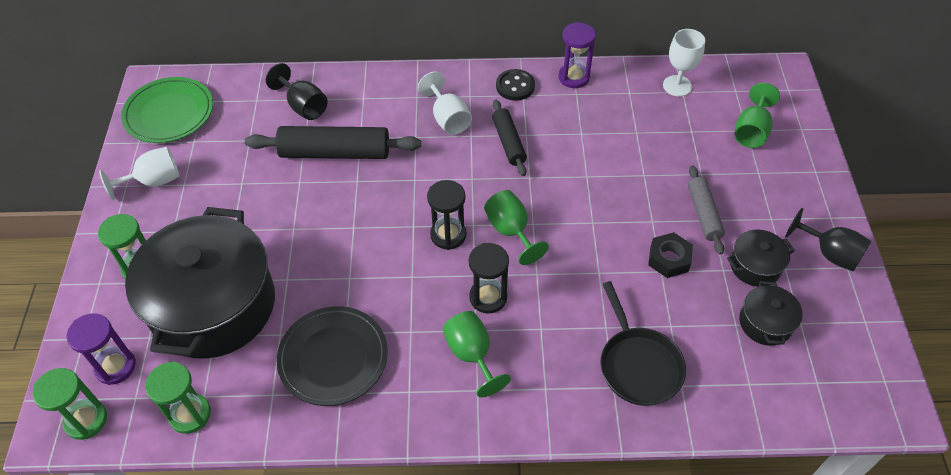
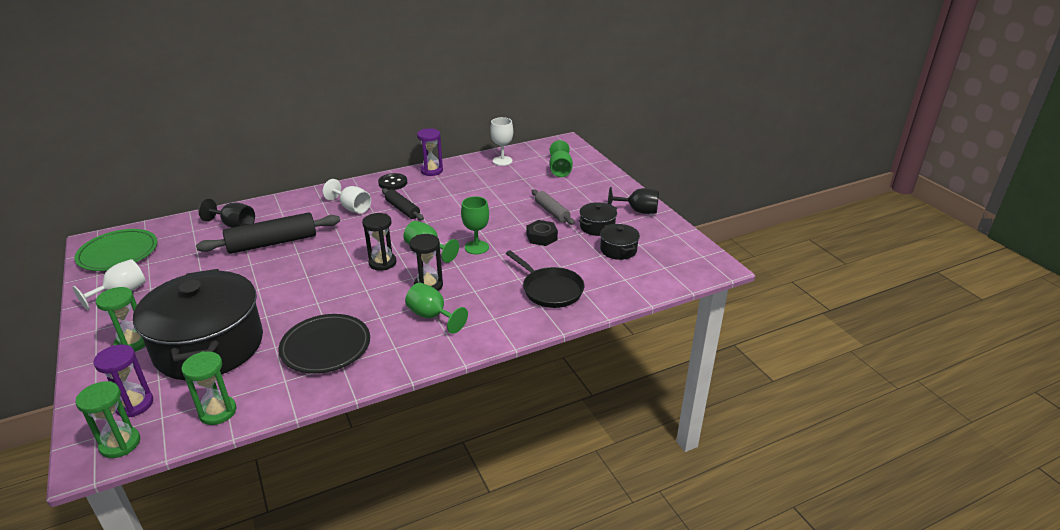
camera: 25 degrees left, 20 degrees down
(575, 248) = (476, 247): none -> green goblet

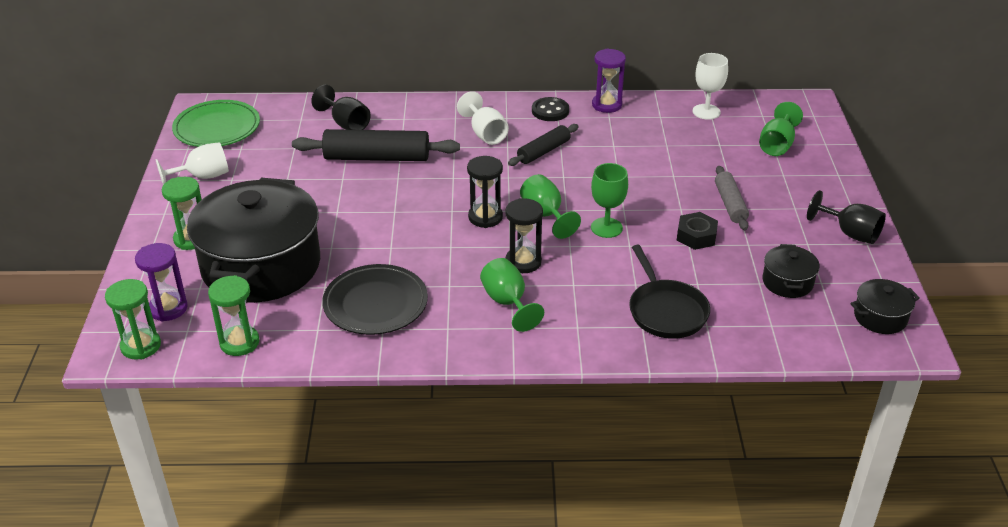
camera: 25 degrees right, 5 degrees up
(402, 209) = (543, 151): black rolling pin -> black rolling pin turned 60 degrees clockwise
(597, 227) = (778, 242): black pot -> black pot (880, 317)

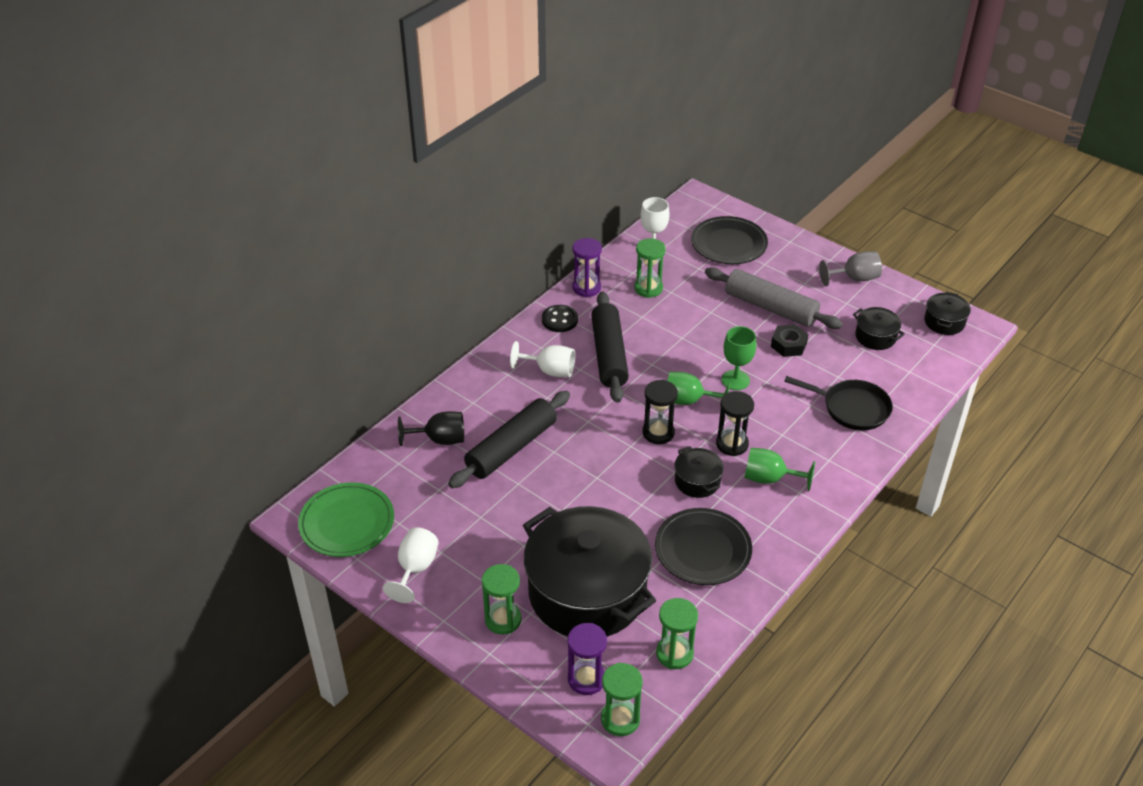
camera: 50 degrees left, 5 degrees up
(454, 264) = (697, 481): none -> black pot
(543, 151) = (609, 355): black rolling pin -> black rolling pin, size x1.69
(653, 132) = (648, 288): none -> green hourglass
(730, 204) = (770, 307): grey rolling pin -> grey rolling pin, size x1.69
(777, 145) = (729, 244): green goblet -> black plate
(850, 233) = (854, 278): black goblet -> grey goblet

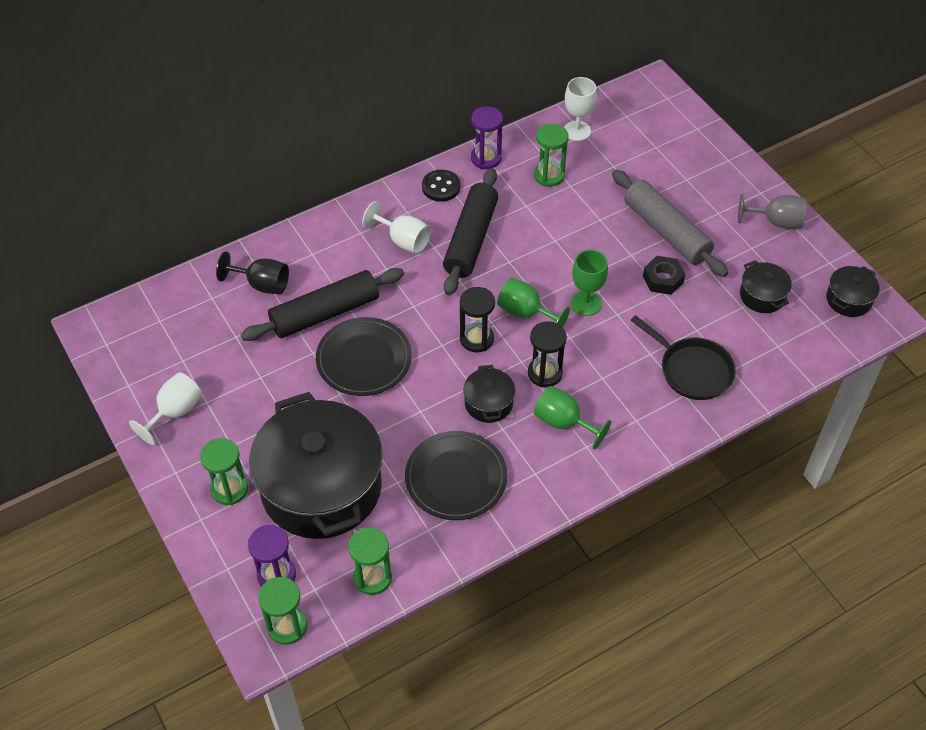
camera: 20 degrees right, 10 degrees up
(347, 523) = (136, 346): green plate -> none
(729, 244) = (660, 146): black plate -> black plate (364, 360)

